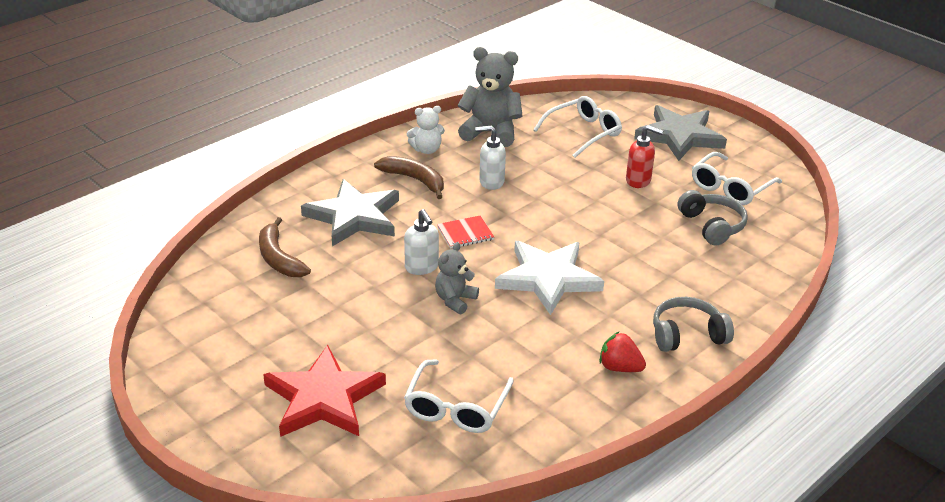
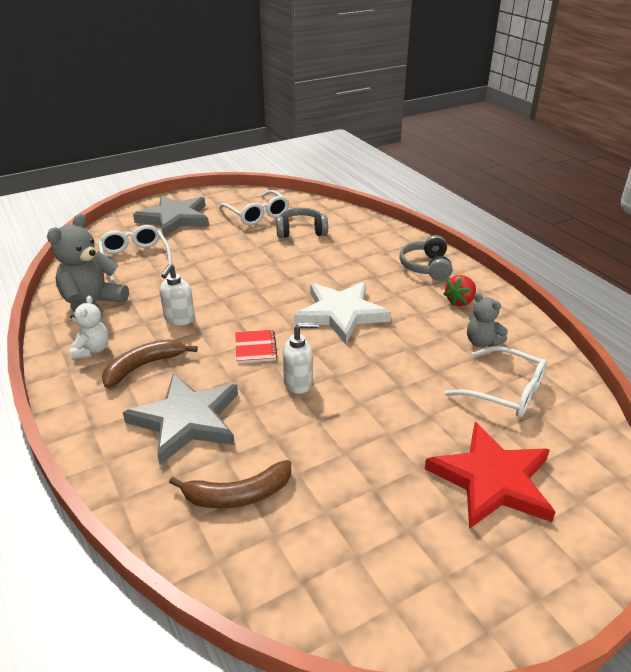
camera: 75 degrees left, 0 degrees up
(455, 300) = (356, 369): grey teddy bear -> grey teddy bear (482, 342)
(638, 181) = (225, 247): red soap dispenser -> none

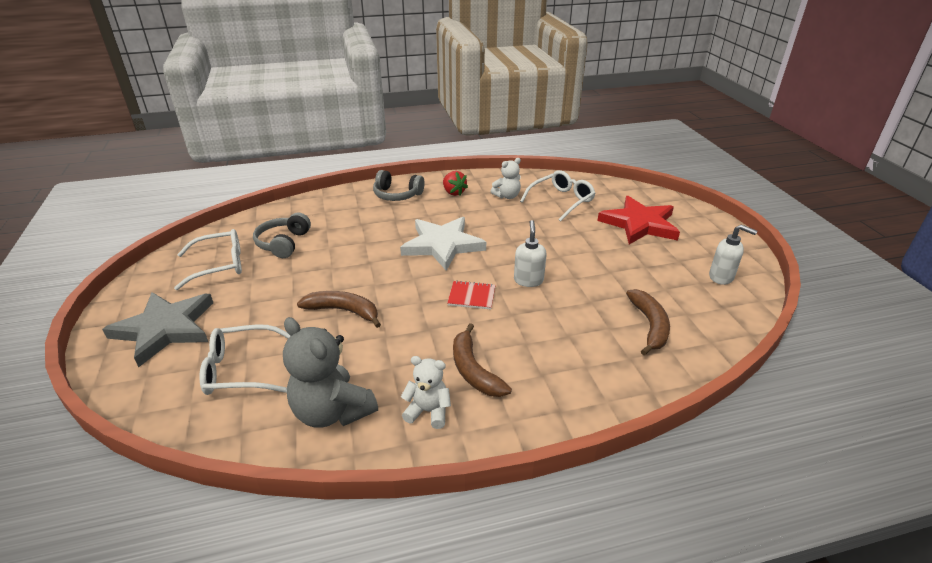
camera: 75 degrees left, 0 degrees up
(179, 319) = (401, 340): white soap dispenser -> white soap dispenser (721, 277)
(186, 420) = (561, 346): grey star -> none
(213, 282) = (344, 311): none -> brown banana
(482, 342) = (507, 196): grey teddy bear -> white teddy bear

